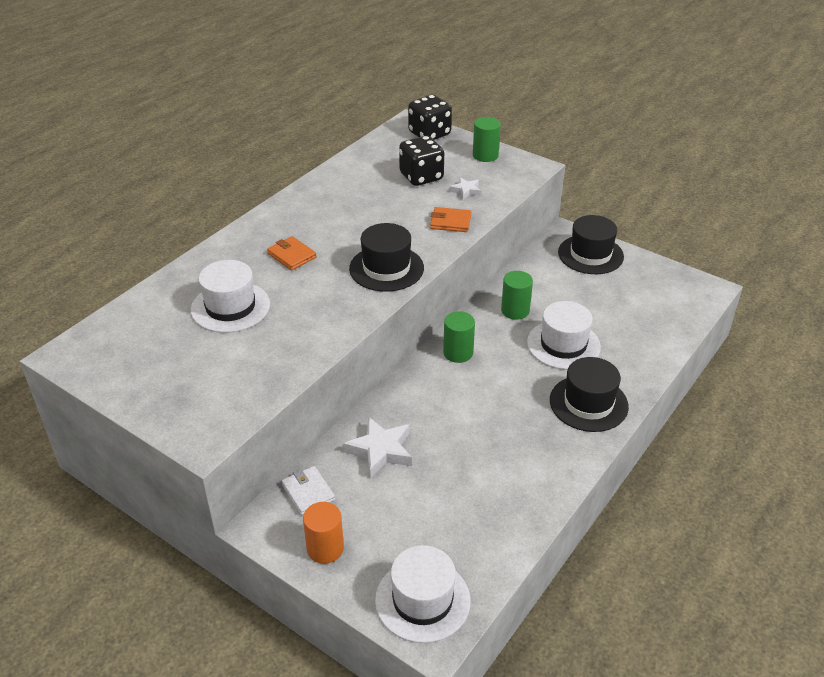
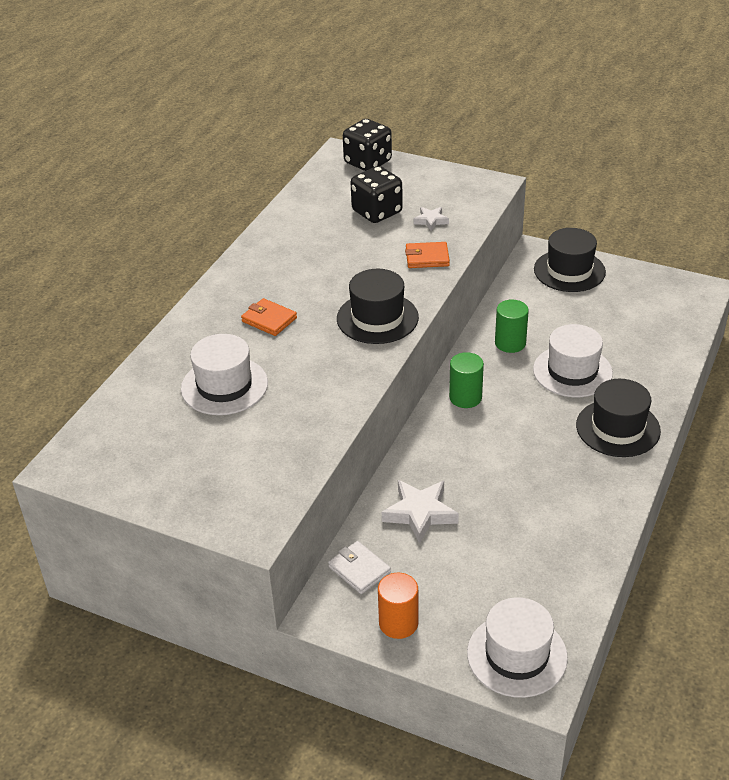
camera: 10 degrees left, 0 degrees up
(485, 155) = (437, 178): green cylinder -> none

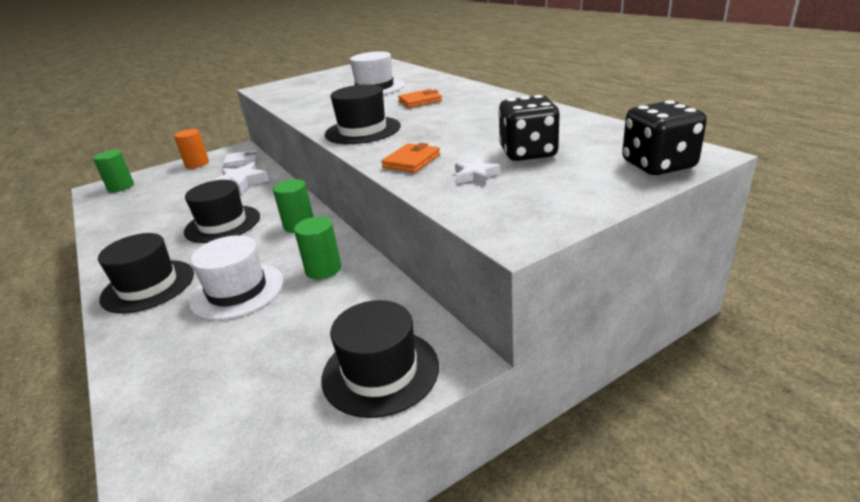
camera: 125 degrees right, 10 degrees down
(506, 456) = (222, 224): none -> black hat
(517, 655) = (121, 187): white hat -> green cylinder

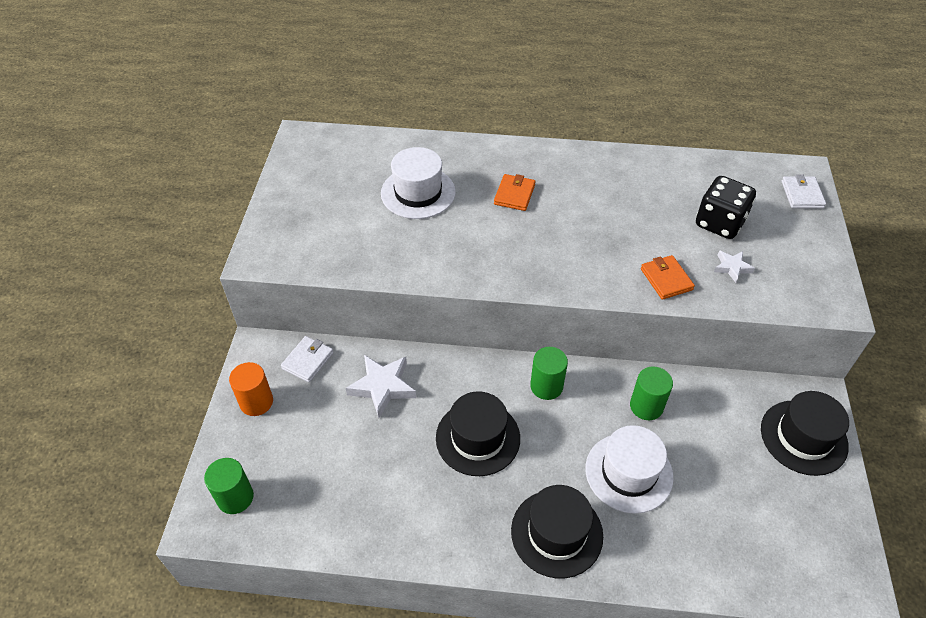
camera: 55 degrees left, 20 degrees up
(363, 130) = (551, 265): black hat -> none
(658, 165) = (802, 194): black dice -> white wallet

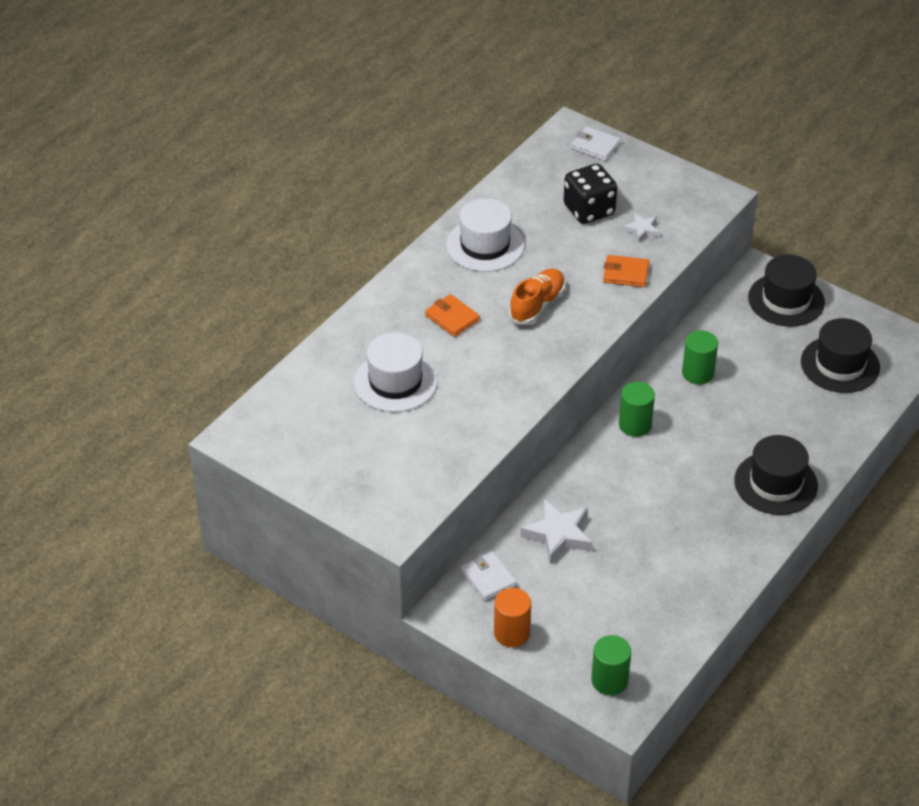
camera: 60 degrees left, 5 degrees down
(478, 438) = (657, 492): black hat -> black hat (840, 364)
(574, 238) = (537, 305): none -> orange shoe
(629, 472) = (751, 415): white hat -> white hat (485, 245)

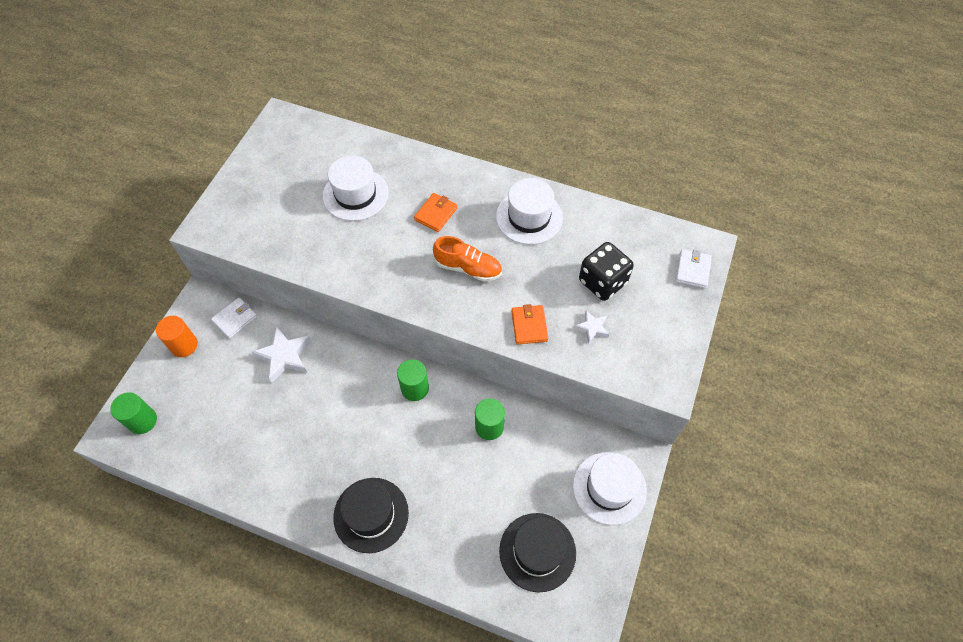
camera: 75 degrees right, 15 degrees up
(786, 300) = (609, 488): black hat -> white hat

